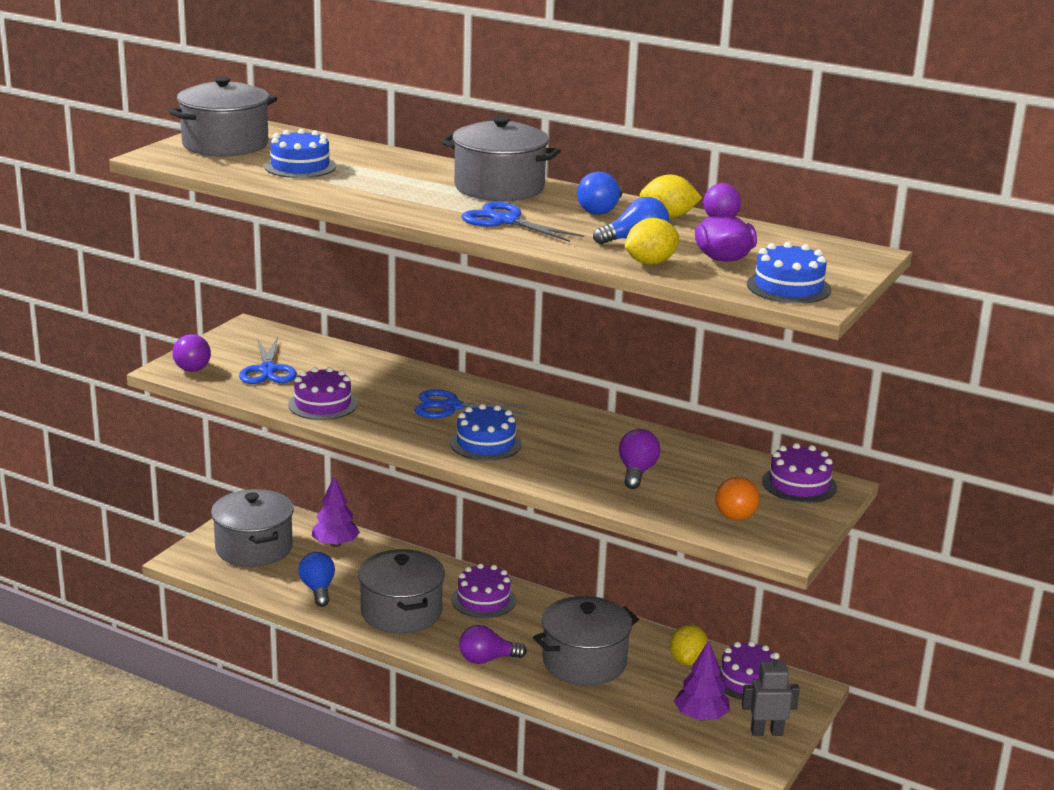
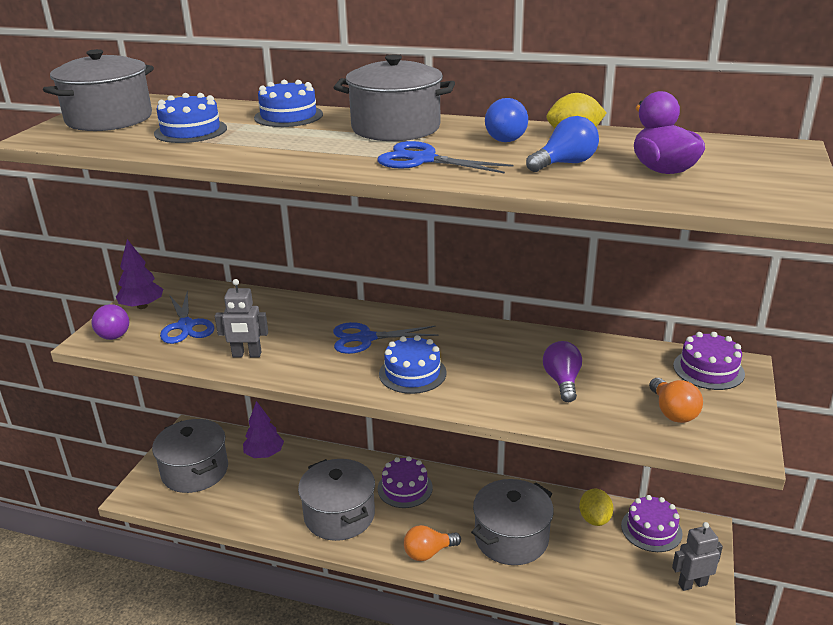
camera: 10 degrees left, 5 degrees up
(318, 589) = (260, 505): blue light bulb -> none
(323, 404) = (247, 355): purple cake -> grey robot
(487, 659) = (428, 552): purple light bulb -> orange light bulb
(650, 263) = (599, 185): yellow lemon -> none
(701, 716) = (631, 578): purple tree -> purple tree (142, 306)
(788, 287) = (758, 193): blue cake -> blue cake (288, 116)

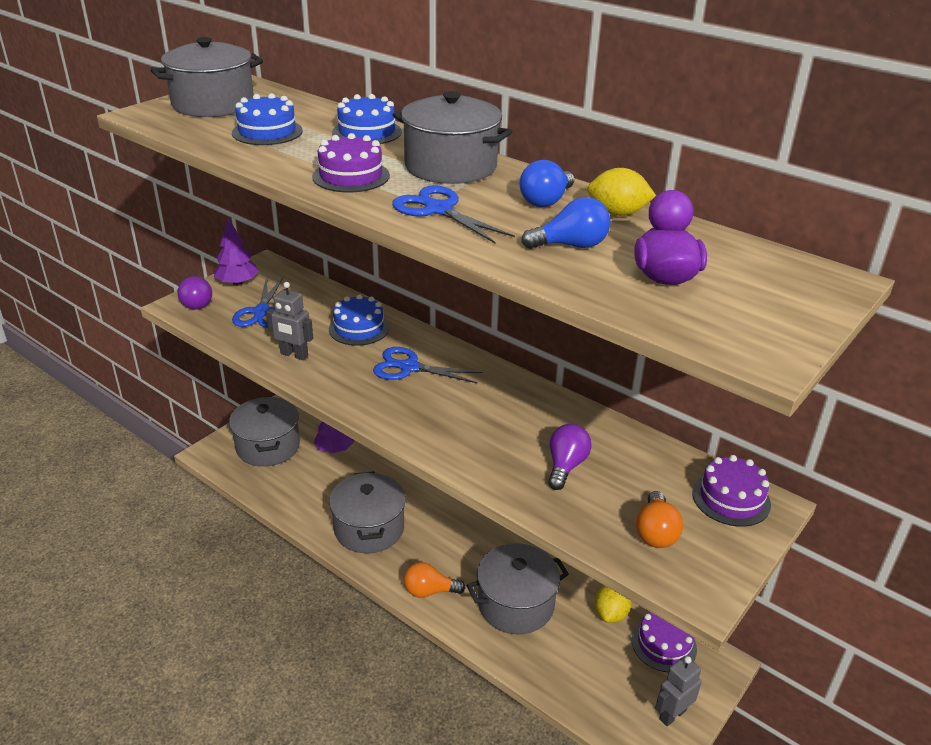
camera: 20 degrees right, 5 degrees up
(405, 488) = (443, 522): purple cake -> purple cake (351, 176)
(412, 373) = (427, 415): blue cake -> blue cake (359, 328)
(692, 584) = (672, 714): grey robot -> grey robot turned 45 degrees counterclockwise

